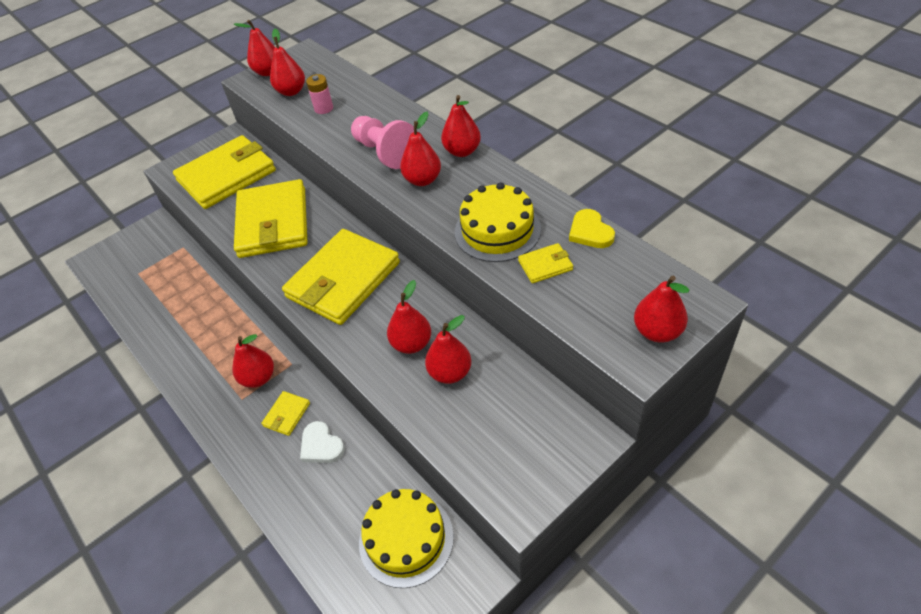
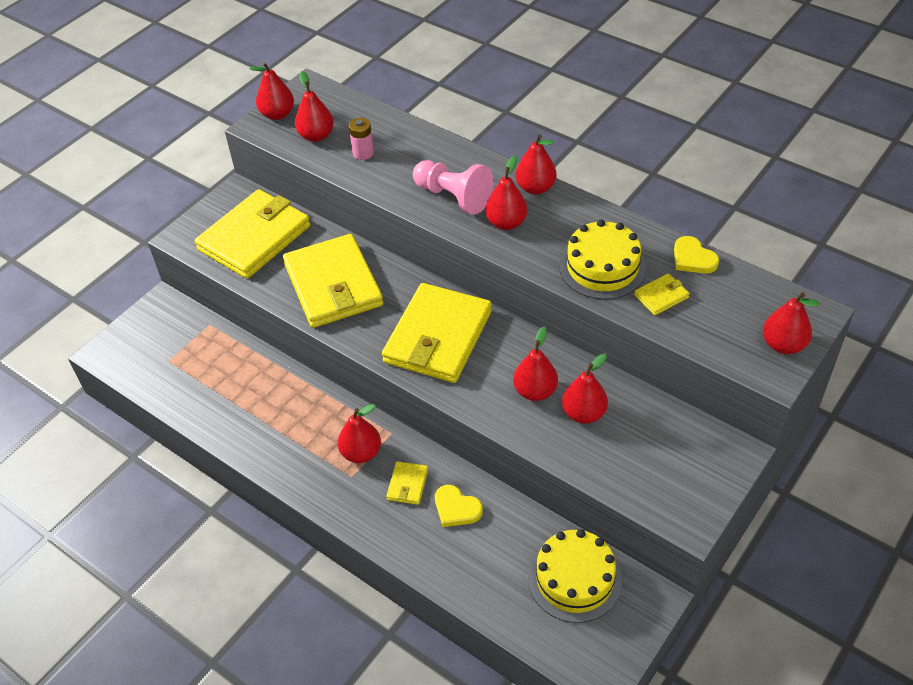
camera: 15 degrees left, 0 degrees up
(321, 445) = (456, 508): white heart -> yellow heart

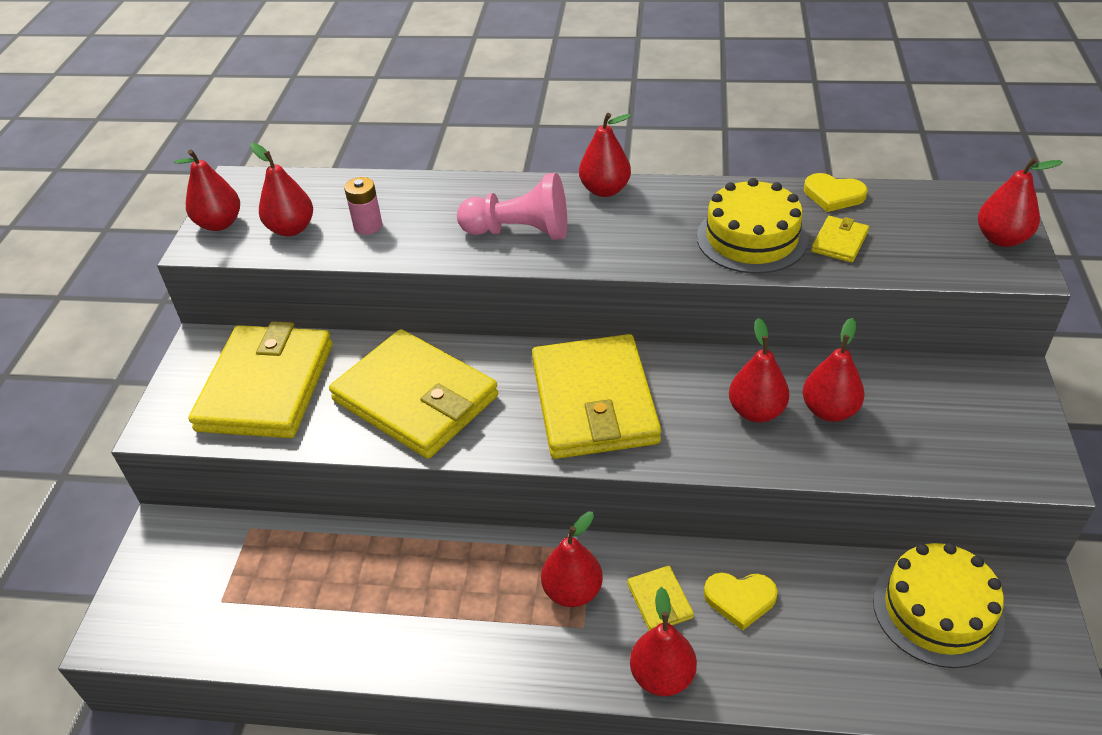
camera: 30 degrees left, 5 degrees down
(506, 223) = (605, 235): red pear -> red pear (662, 676)

